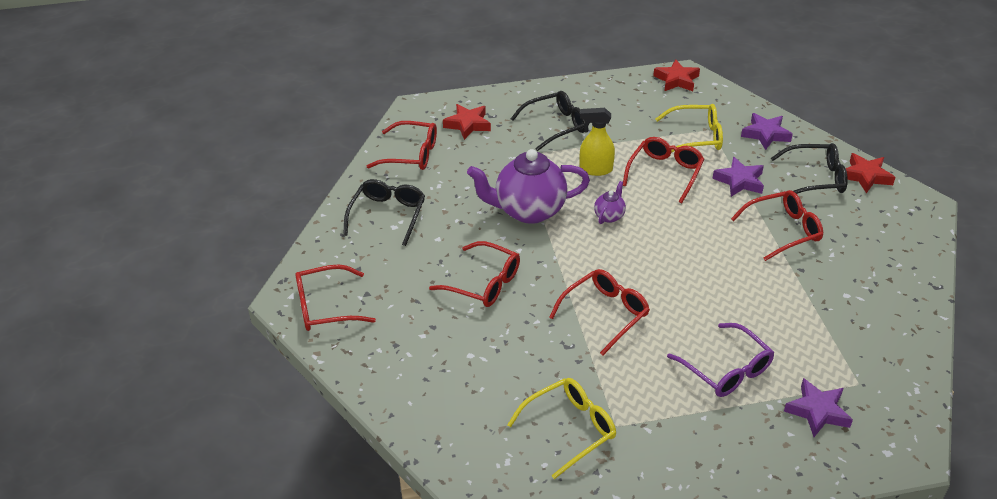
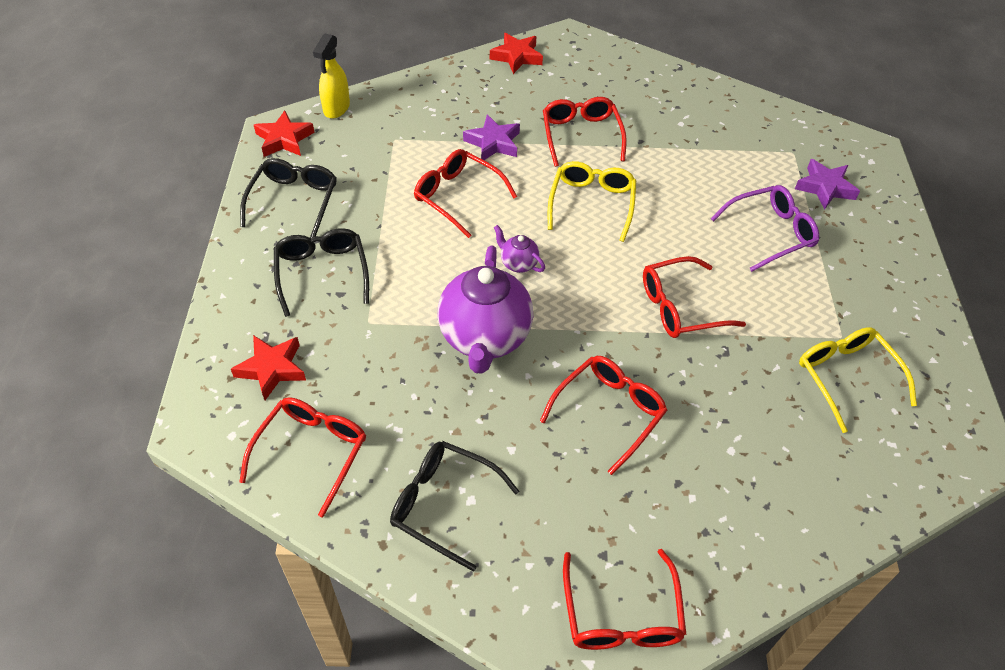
camera: 80 degrees left, 10 degrees up
(595, 169) = (427, 255): yellow spray bottle -> yellow spray bottle (336, 108)
(605, 314) = (680, 307): red glasses -> red glasses turned 75 degrees counterclockwise
(696, 137) = (402, 154): yellow glasses -> yellow glasses (591, 204)
(765, 134) = (422, 101): purple star -> none
(815, 178) = (508, 89): black glasses -> black glasses (294, 201)

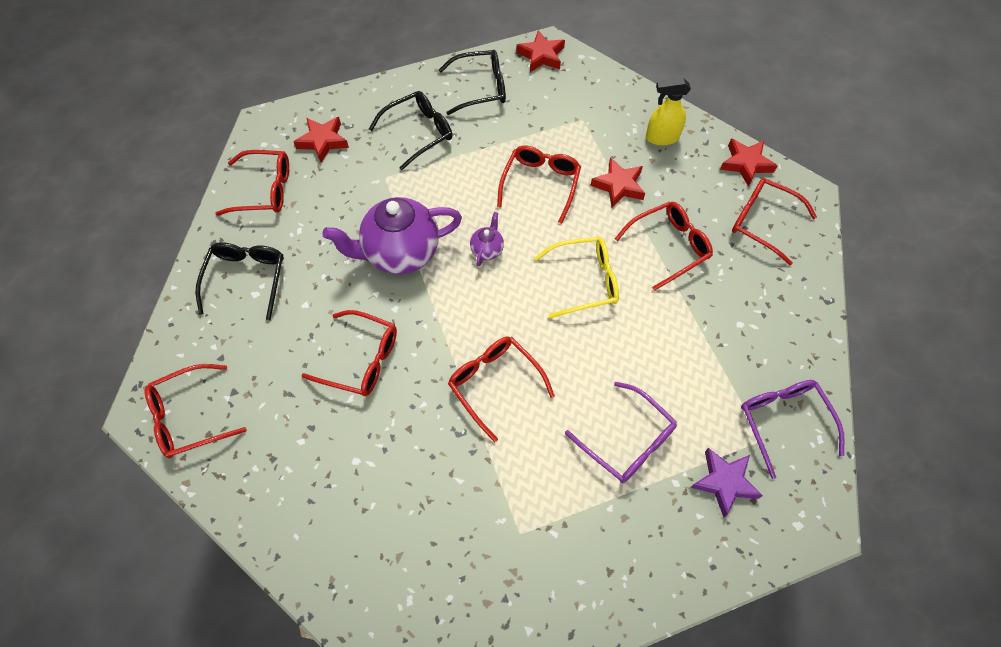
camera: 70 degrees right, 10 degrees up
(336, 108) = (595, 71): yellow spray bottle -> yellow spray bottle (661, 138)
(493, 143) = (618, 186): purple star -> red star
(585, 71) = (763, 222): none -> red glasses
(781, 134) = (783, 422): none -> purple glasses
(846, 377) = (472, 546): yellow glasses -> none

